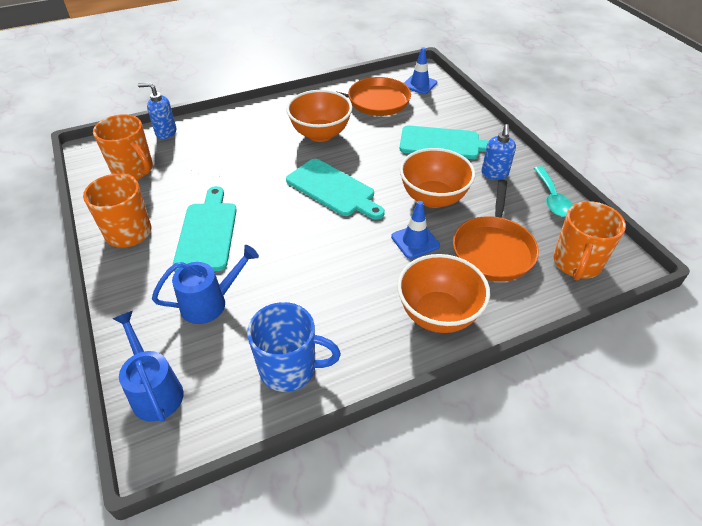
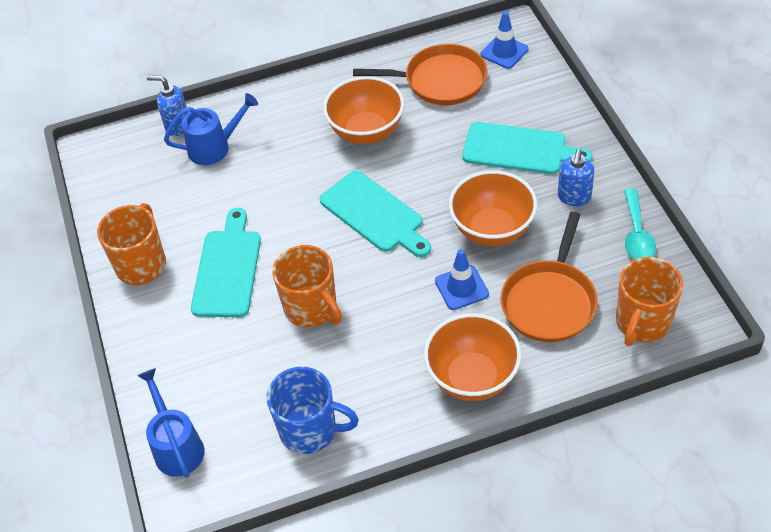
camera: 10 degrees right, 5 degrees up
(133, 170) = (142, 181): orange mug -> orange mug (312, 309)
(210, 303) = (231, 354): blue watering can -> blue watering can (215, 147)

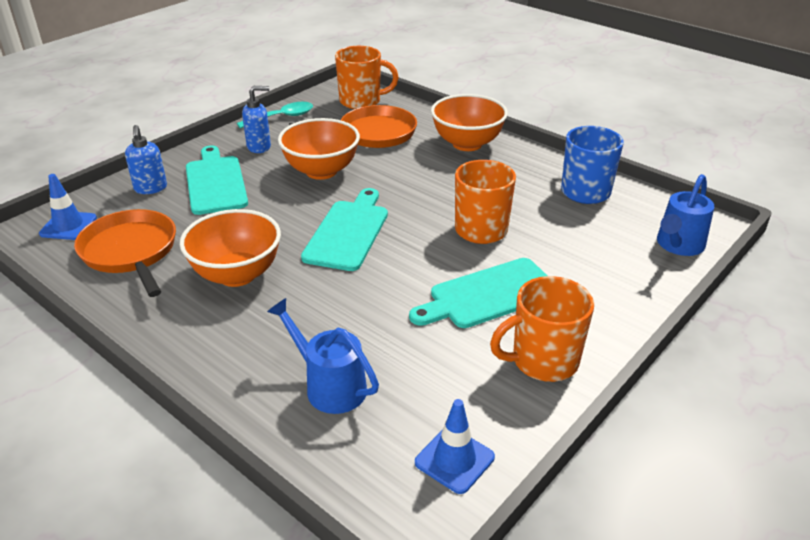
camera: 125 degrees left, 15 degrees down
(177, 126) = (311, 445): blue soap dispenser -> blue soap dispenser (150, 188)
(461, 287) = (392, 168): blue traffic cone -> blue traffic cone (454, 460)

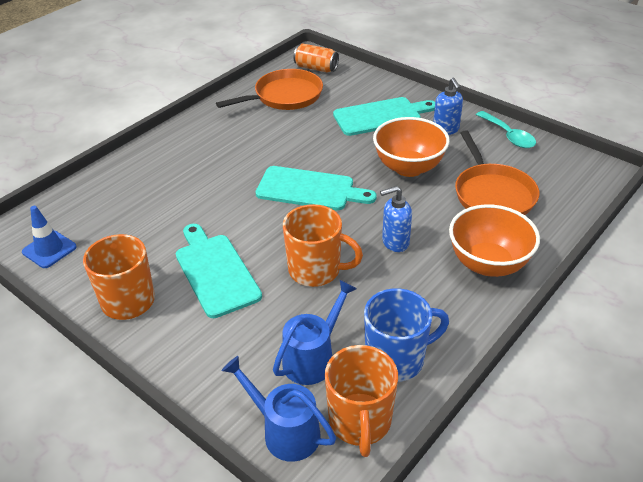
camera: 90 degrees right, 5 degrees up
(68, 226) = (316, 68): blue traffic cone -> orange can
(150, 188) = (368, 90): blue soap dispenser -> blue soap dispenser (395, 242)
(237, 274) = (255, 142): orange bowl -> none
(329, 386) = (131, 193): blue watering can -> blue watering can (313, 357)
(361, 101) = (566, 182): orange mug -> orange mug (360, 422)

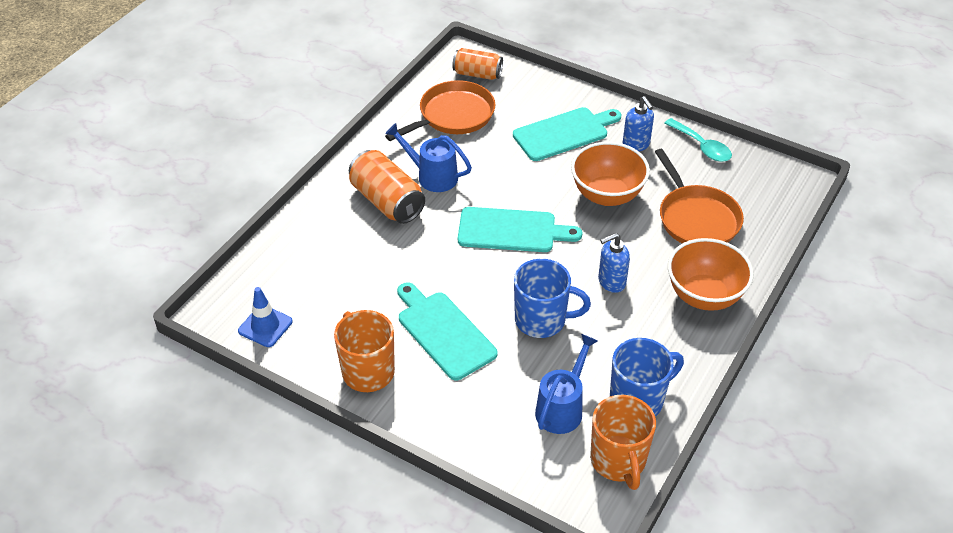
camera: 10 degrees left, 5 degrees up
(203, 156) = (387, 201): none -> orange can
(284, 431) = (554, 477): blue watering can -> blue watering can (431, 176)
(316, 270) = (542, 320): orange mug -> blue mug

